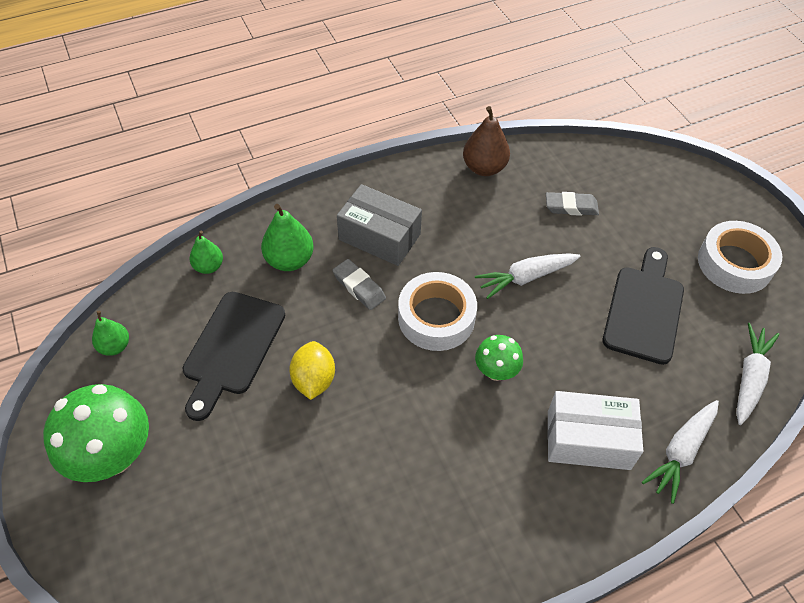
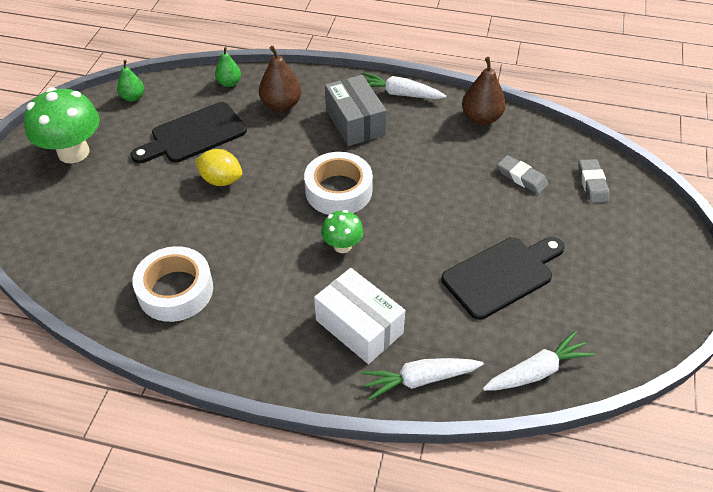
camera: 40 degrees right, 5 degrees down
(289, 260) = (281, 105): green pear -> brown pear
(314, 380) = (221, 180): yellow lemon -> yellow lemon turned 75 degrees clockwise
(359, 287) = (308, 144): grey eraser -> grey eraser (592, 184)
(525, 277) = (431, 203): white carrot -> white carrot (399, 94)
(734, 263) = (621, 290): white tape -> white tape (175, 290)

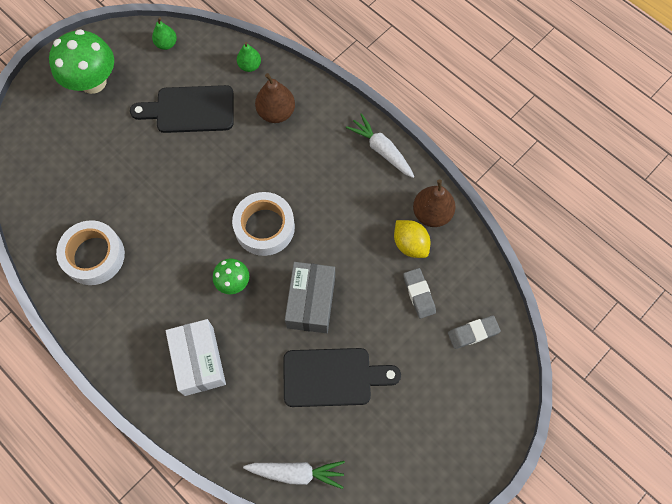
camera: 30 degrees right, 20 degrees up
(221, 180) = (183, 168): yellow lemon -> yellow lemon (410, 244)
(355, 122) = (323, 162): grey box -> grey box (311, 302)
(419, 379) = (211, 429): white carrot -> none
(592, 184) = (473, 333): grey eraser -> grey eraser turned 45 degrees clockwise

